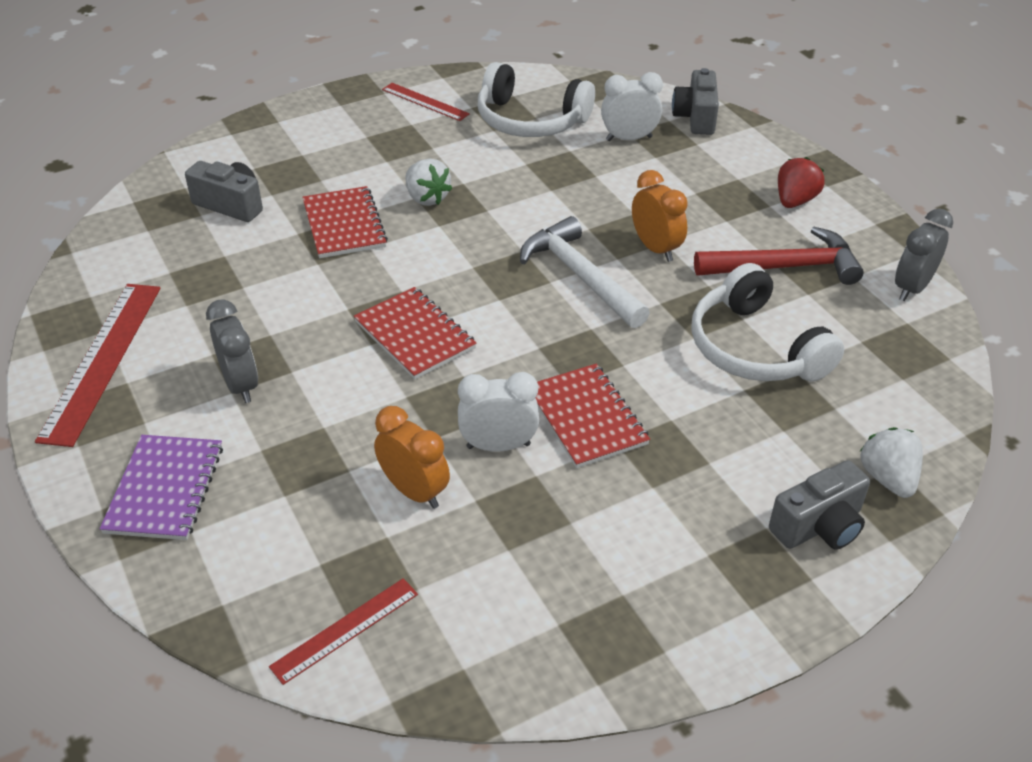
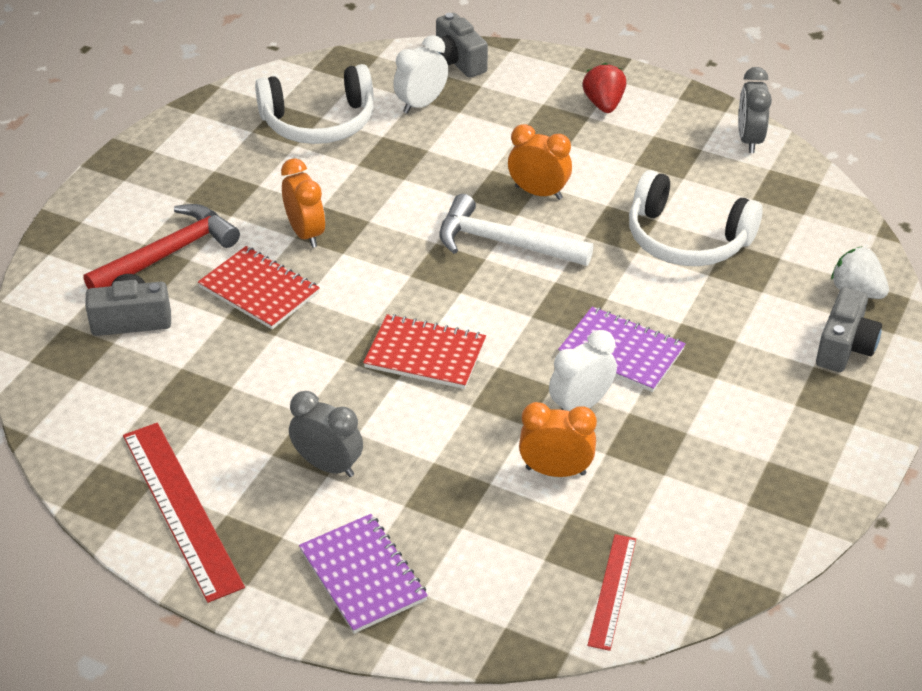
camera: 35 degrees left, 0 degrees up
(425, 102) = (203, 143): red ruler -> none
(427, 198) = (305, 233): white strawberry -> orange clock
(586, 417) = (621, 352): red notebook -> purple notebook
(785, 267) = (648, 164): red hammer -> red hammer (168, 254)

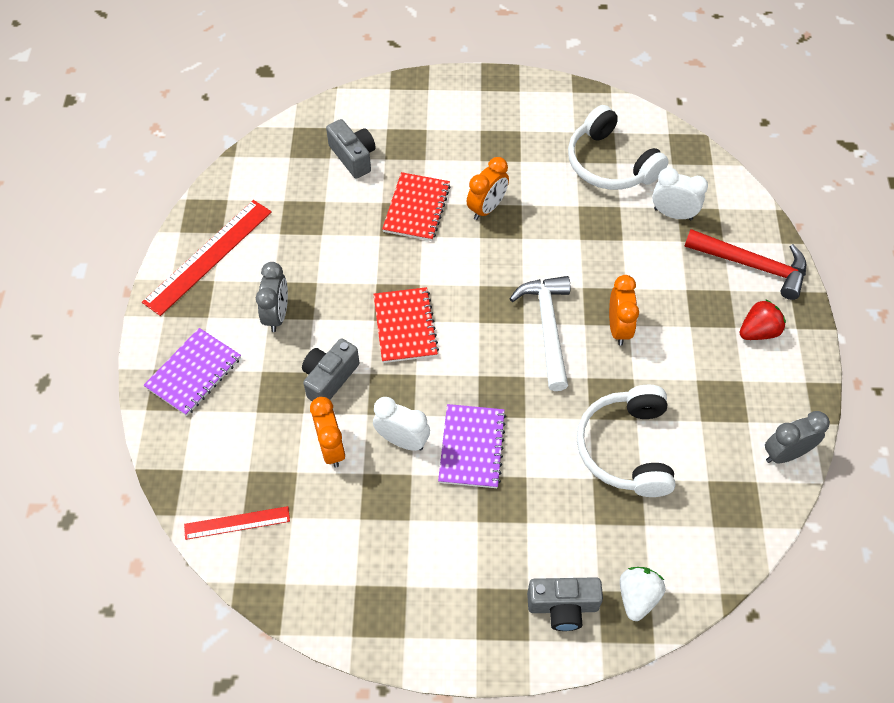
camera: 65 degrees right, 15 degrees up
(168, 254) = (423, 146): red hammer -> red hammer (752, 265)
(457, 61) = (742, 214): grey camera -> grey camera (329, 378)

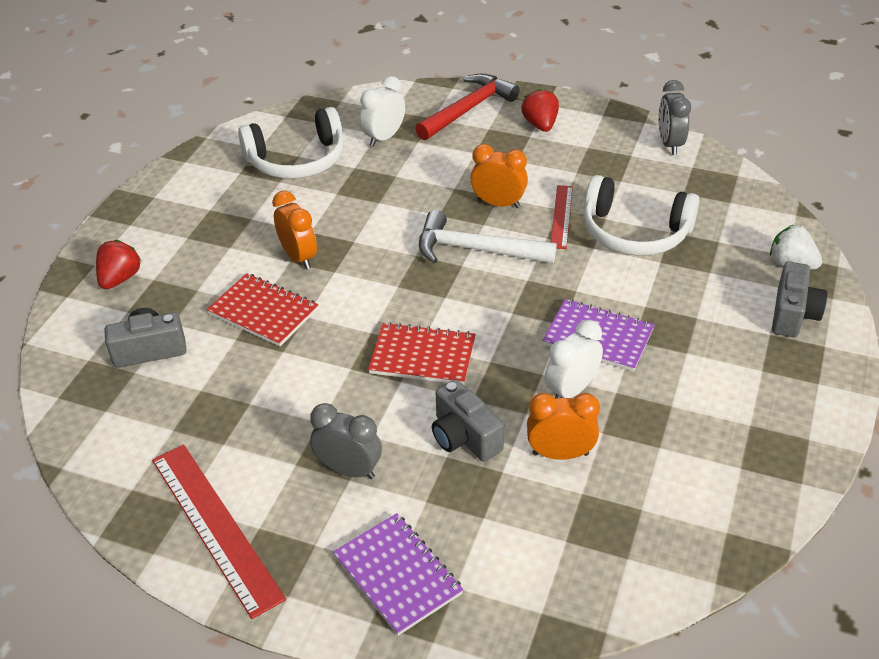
camera: 70 degrees left, 15 degrees down
(237, 522) = (635, 565): red ruler -> red ruler (561, 216)
(419, 110) = (120, 279): none -> red strawberry

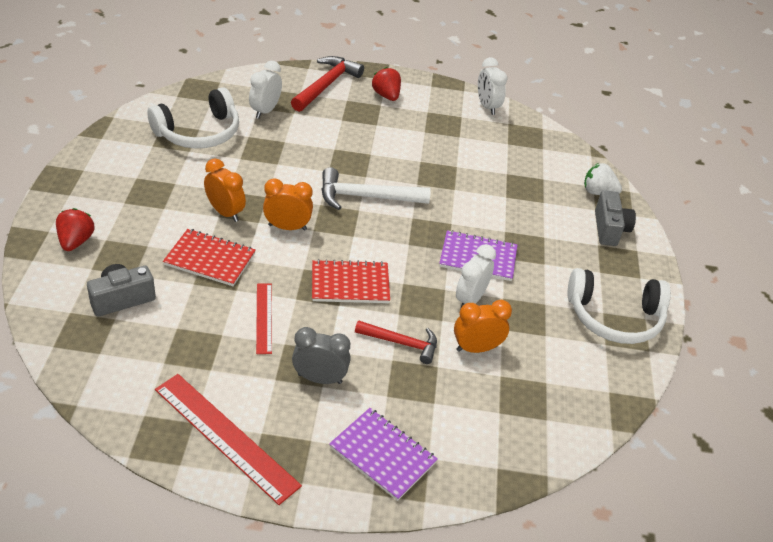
camera: 20 degrees left, 0 degrees up
(464, 437) = (401, 343): grey camera -> red hammer
(498, 204) = (372, 159): orange clock -> orange clock (287, 227)
(561, 216) = (423, 167): red ruler -> red ruler (264, 318)
(634, 232) = (481, 176): white headphones -> white headphones (614, 317)
(669, 144) = (487, 106): grey clock -> white clock

